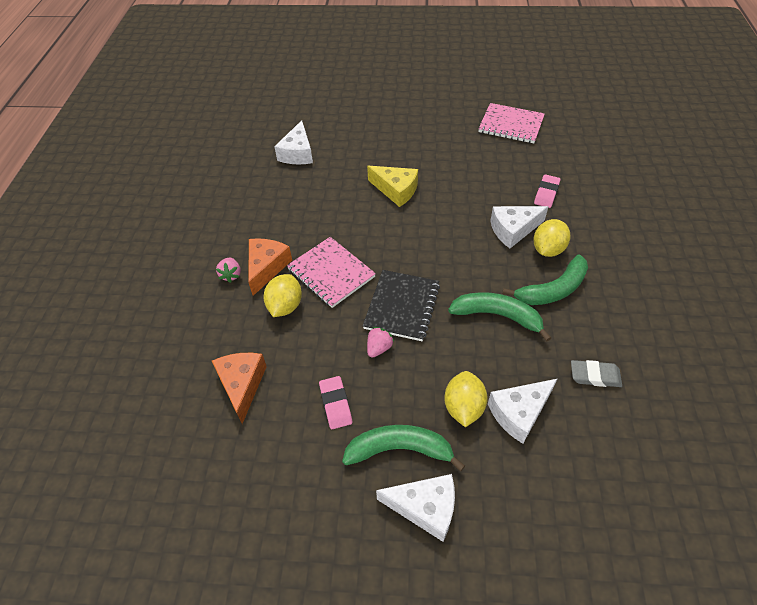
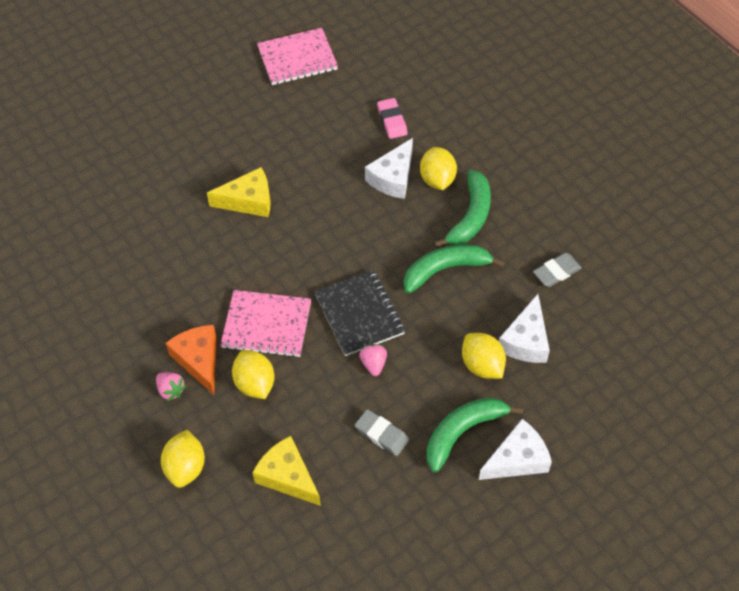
camera: 40 degrees left, 5 degrees up
(188, 330) = (186, 467): none -> yellow lemon
(242, 385) = (287, 476): orange cheese -> yellow cheese
(297, 153) = (103, 219): white cheese -> none
(335, 404) = (381, 434): pink eraser -> grey eraser

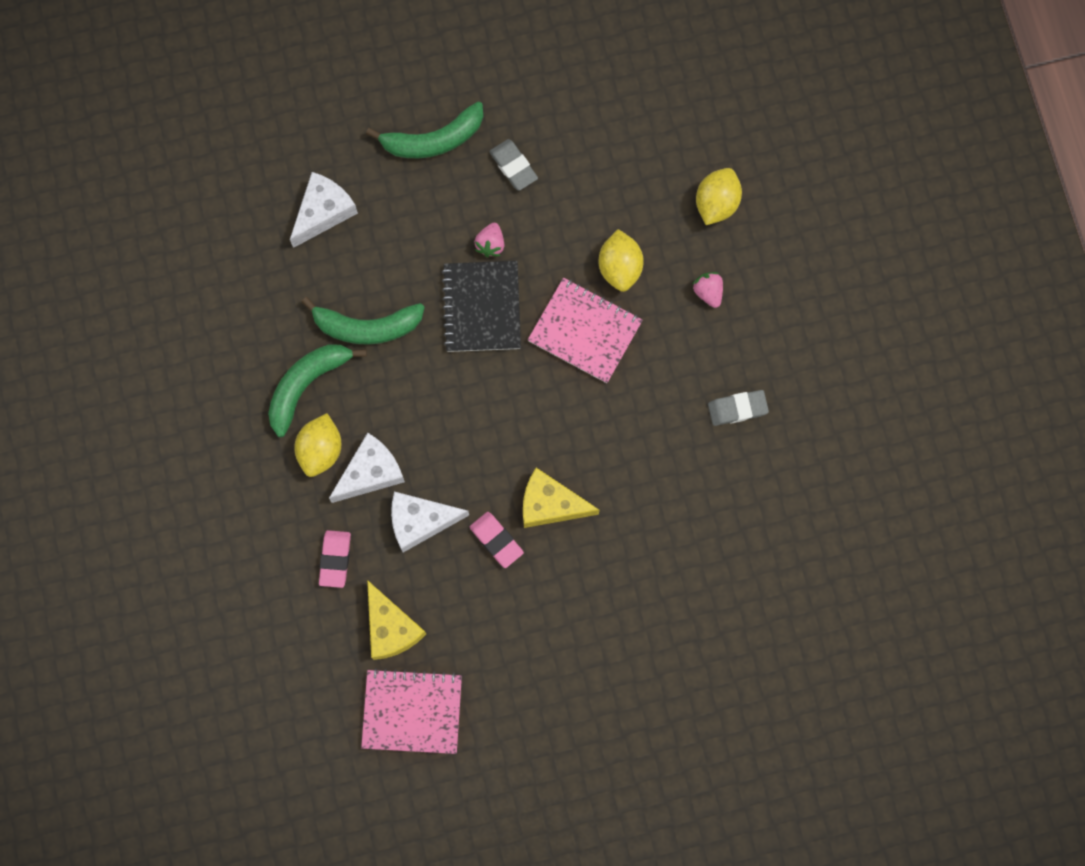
camera: 160 degrees left, 20 degrees up
(199, 360) = (669, 316): orange cheese -> none
(280, 167) = (496, 540): none -> pink eraser
(287, 476) = (620, 158): yellow cheese -> yellow cheese (391, 628)
(482, 365) = (381, 201): yellow lemon -> none
(517, 459) = (394, 94): white cheese -> white cheese (420, 521)
(556, 272) = (249, 278): grey eraser -> grey eraser (737, 409)

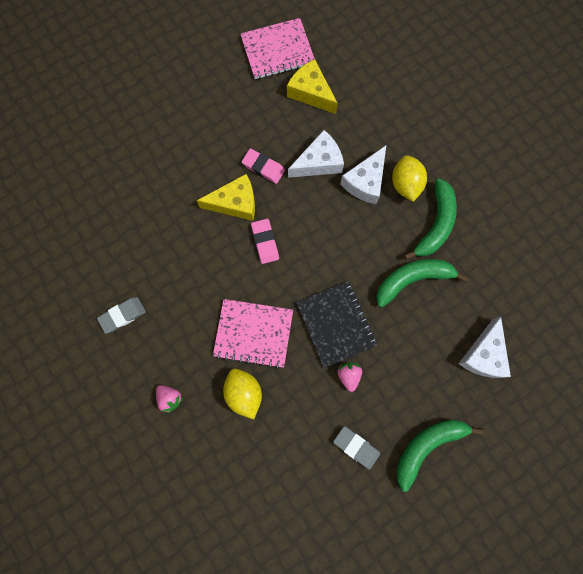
camera: 160 degrees right, 0 degrees up
(335, 559) = (364, 120): pink eraser -> pink eraser (265, 242)
(716, 203) = (185, 476): yellow lemon -> none

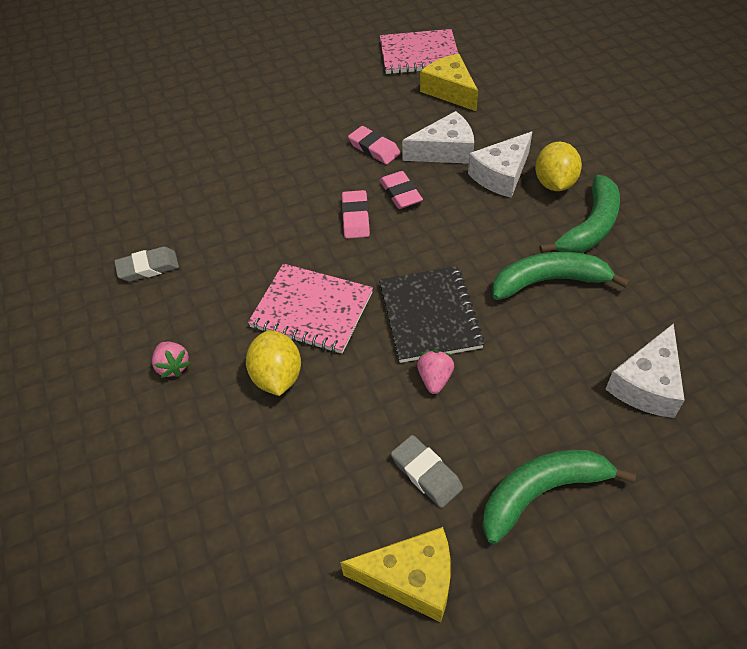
camera: 15 degrees right, 25 degrees down
(235, 203) = (329, 176): yellow cheese -> yellow cheese (411, 579)
(293, 212) = (400, 193): none -> pink eraser

